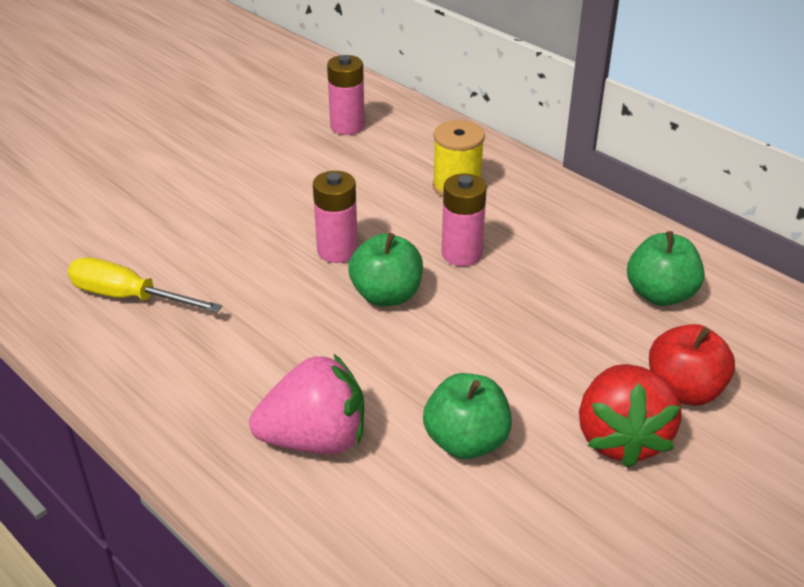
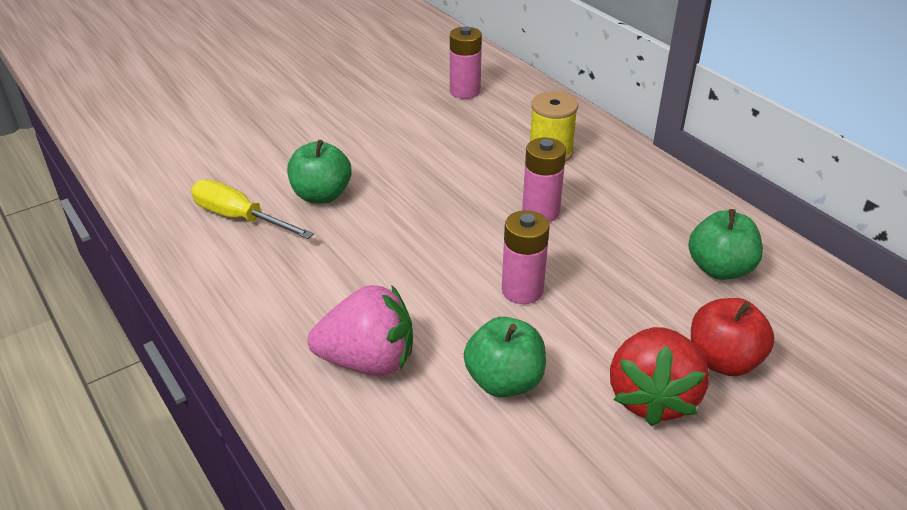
camera: 10 degrees right, 0 degrees up
(337, 251) = (429, 197): pink battery -> pink battery (522, 290)
(386, 295) = (463, 241): green apple -> green apple (321, 195)

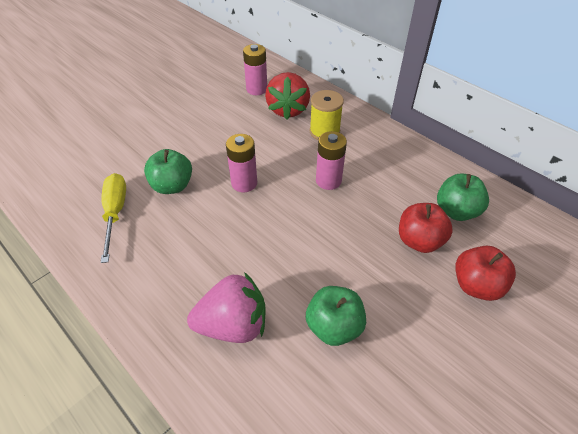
camera: 10 degrees left, 10 degrees up
(240, 218) = (115, 213): yellow screwdriver -> yellow screwdriver turned 60 degrees clockwise
(522, 290) = (330, 247): pink battery -> pink battery (244, 183)
(652, 397) = (437, 324): red strawberry -> red strawberry (288, 110)
(653, 298) = (419, 241): none -> red apple

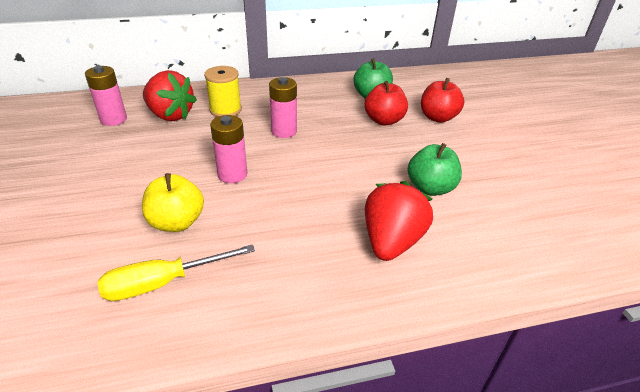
camera: 60 degrees left, 10 degrees down
(115, 213) = (163, 283): yellow screwdriver -> yellow screwdriver turned 45 degrees counterclockwise
(172, 186) = (177, 222): green apple -> yellow apple
(233, 325) = (391, 241): pink strawberry -> red strawberry

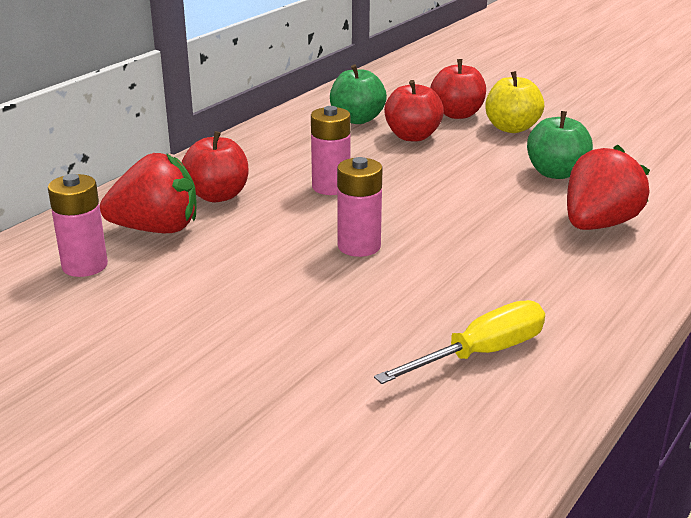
camera: 40 degrees left, 10 degrees down
(163, 283) = (480, 354): yellow screwdriver -> yellow screwdriver turned 150 degrees counterclockwise
(177, 222) = (390, 309): yellow apple -> yellow apple (511, 128)
(225, 110) = (217, 196): yellow spool -> red apple
(391, 241) = (598, 224): red strawberry -> red strawberry turned 60 degrees clockwise

